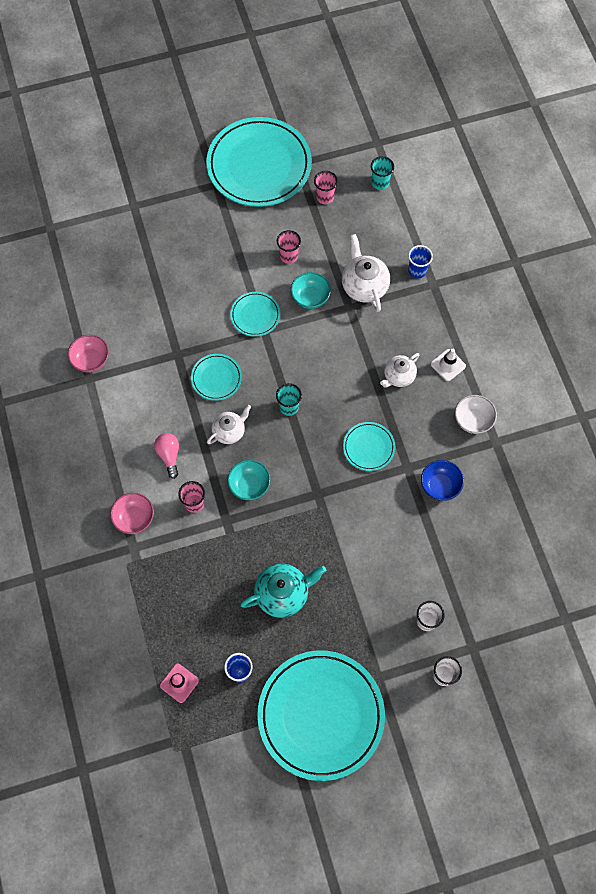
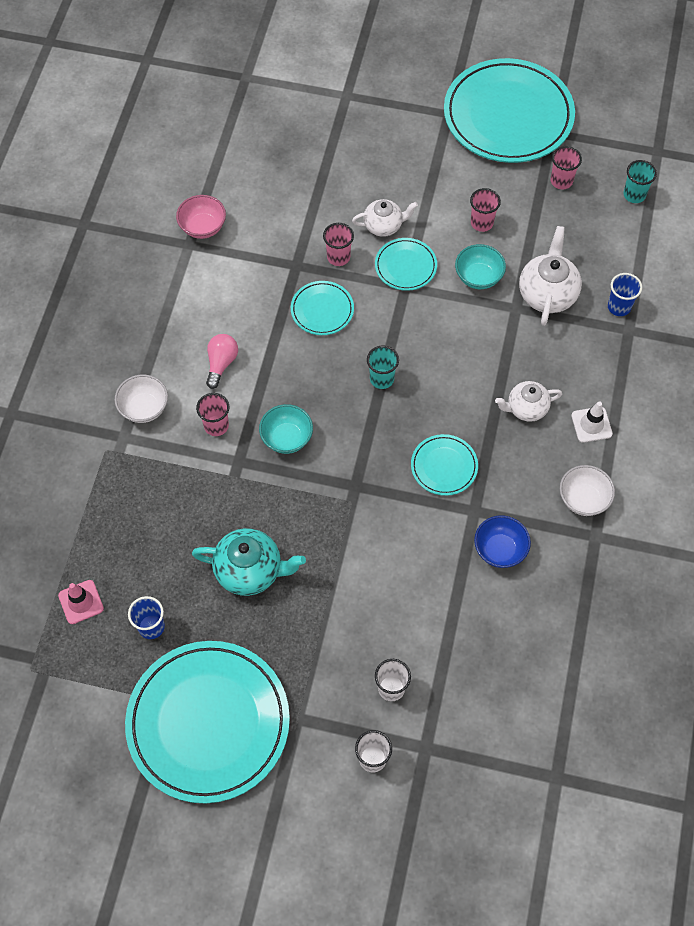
camera: 30 degrees right, 5 degrees down
(134, 518) = (144, 408): pink bowl -> white bowl
(204, 333) = (338, 257): none -> pink cup
(229, 431) = (301, 371): white teapot -> white teapot (384, 226)

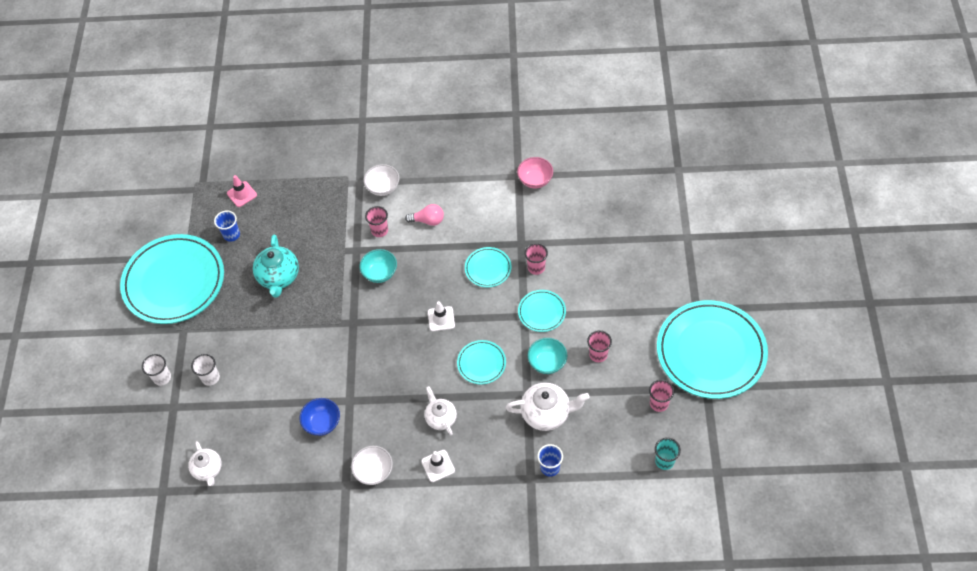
camera: 80 degrees right, 5 degrees down
(381, 379) = (441, 319): turquoise cup -> white traffic cone
(384, 226) = (573, 290): white teapot -> white teapot (208, 469)
(444, 466) = (380, 373): turquoise plate -> turquoise plate (481, 363)

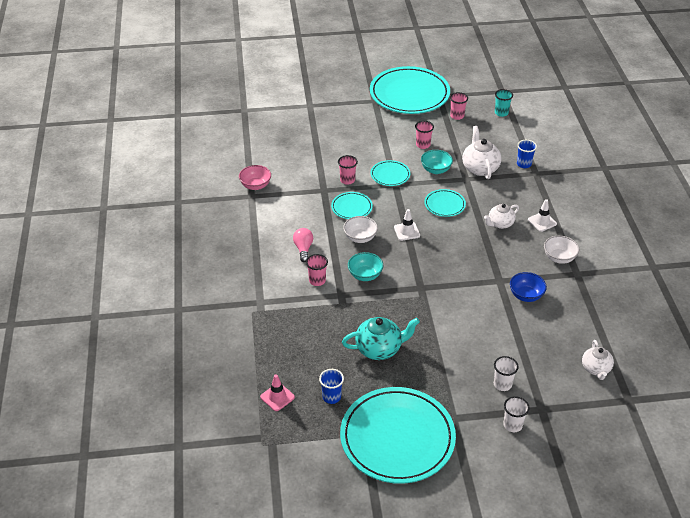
camera: 100 degrees left, 15 degrees down
(208, 469) = (596, 369): white teapot -> white teapot turned 120 degrees clockwise
(383, 187) = (266, 284): white bowl -> white bowl (360, 238)

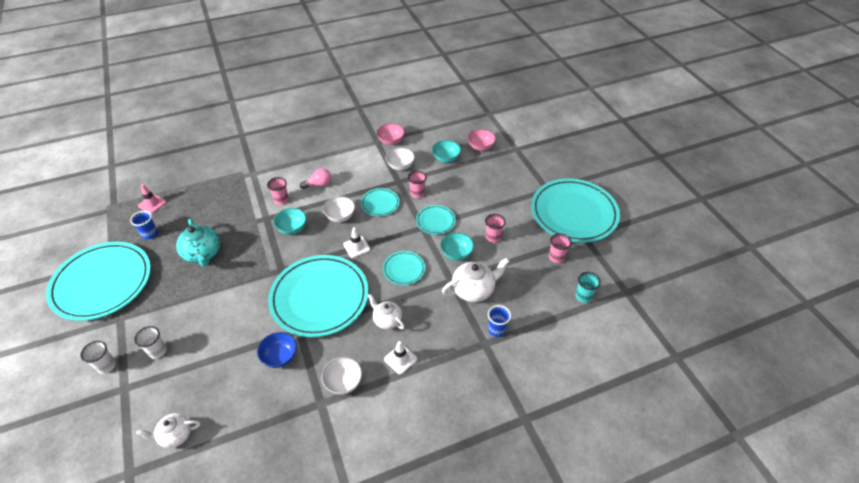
camera: 75 degrees right, 5 degrees up
(296, 126) = (481, 147): none -> pink bowl
(300, 185) = (400, 166): none -> white bowl
(303, 152) = (446, 158): none -> turquoise bowl
(464, 263) = (319, 298): none -> turquoise plate

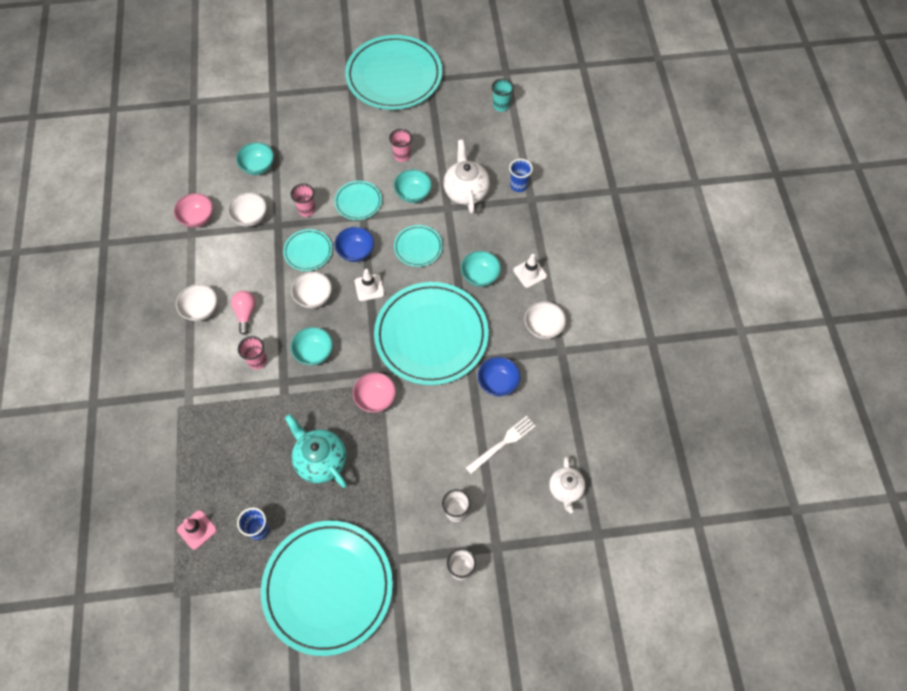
camera: 75 degrees left, 15 degrees up
(203, 254) = (320, 460): turquoise teapot -> turquoise teapot turned 120 degrees counterclockwise
(220, 373) = (502, 443): none -> white fork
(317, 162) = (201, 310): none -> white bowl
(387, 231) = (356, 252): none -> blue bowl
(387, 320) = (480, 276): white teapot -> turquoise bowl
(481, 147) = (253, 127): pink bowl -> pink bowl (375, 399)
(556, 257) = (447, 110): pink cup -> none

